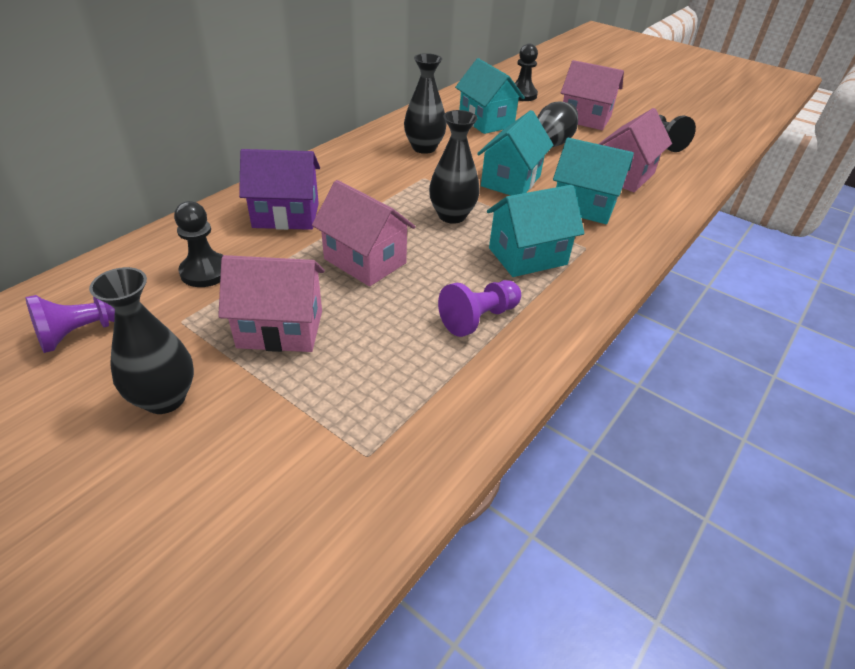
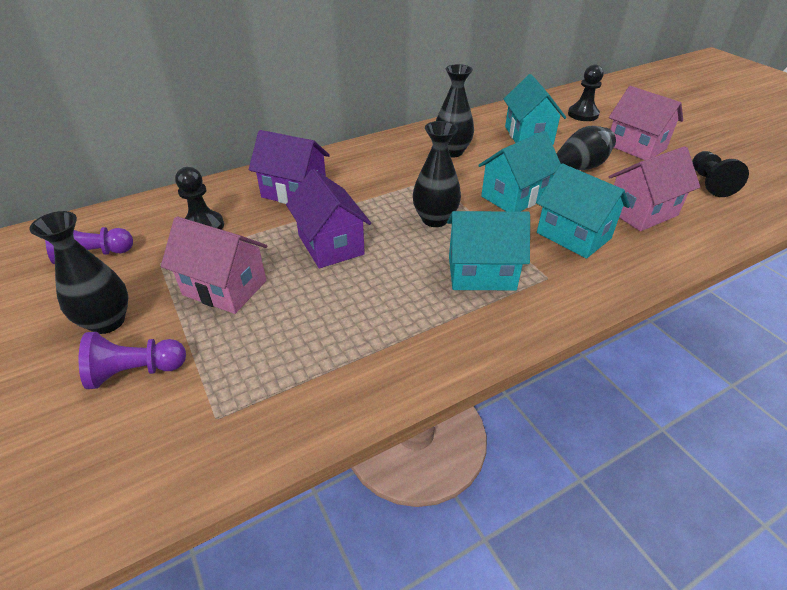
camera: 25 degrees right, 0 degrees up
(365, 261) = (331, 245): pink house -> purple house
(479, 318) = (394, 321): purple pawn -> purple pawn (136, 372)

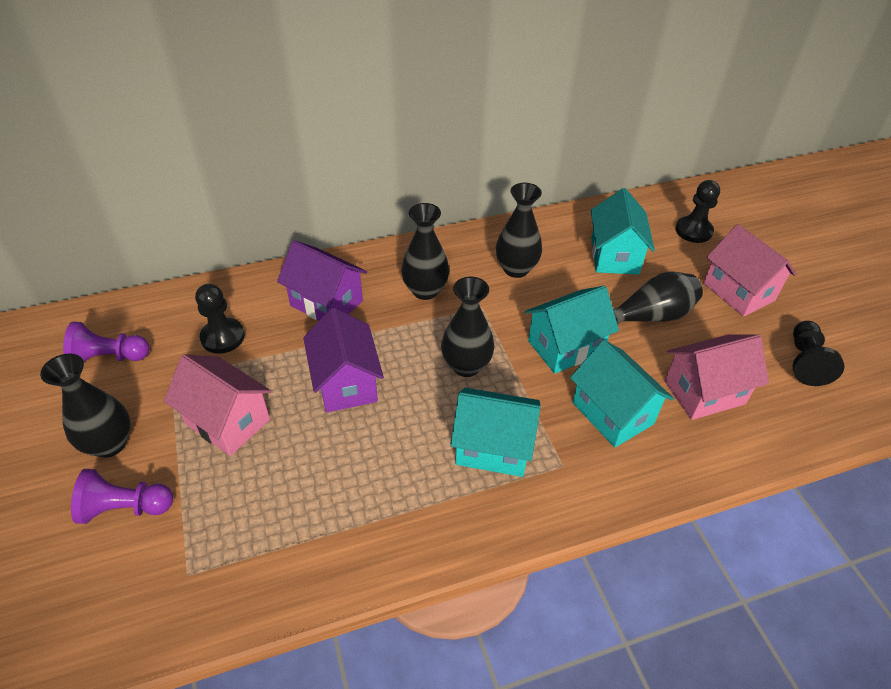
camera: 10 degrees right, 5 degrees up
(379, 174) = (425, 290): none -> black vase

